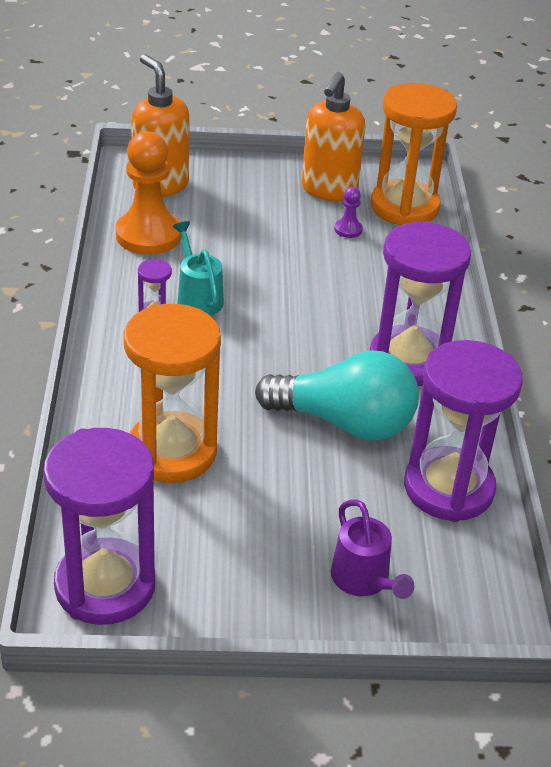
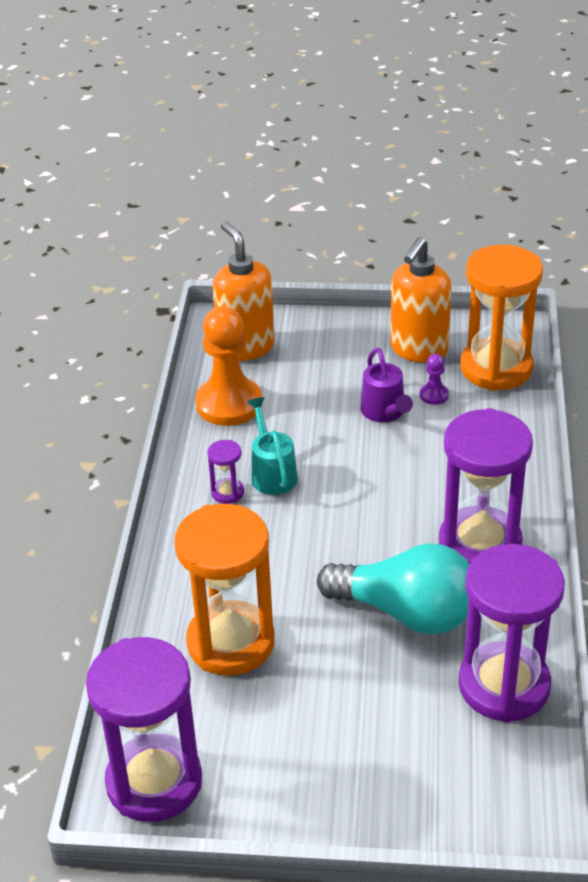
camera: 10 degrees right, 0 degrees up
(364, 581) = (407, 784): purple watering can -> purple watering can (385, 413)

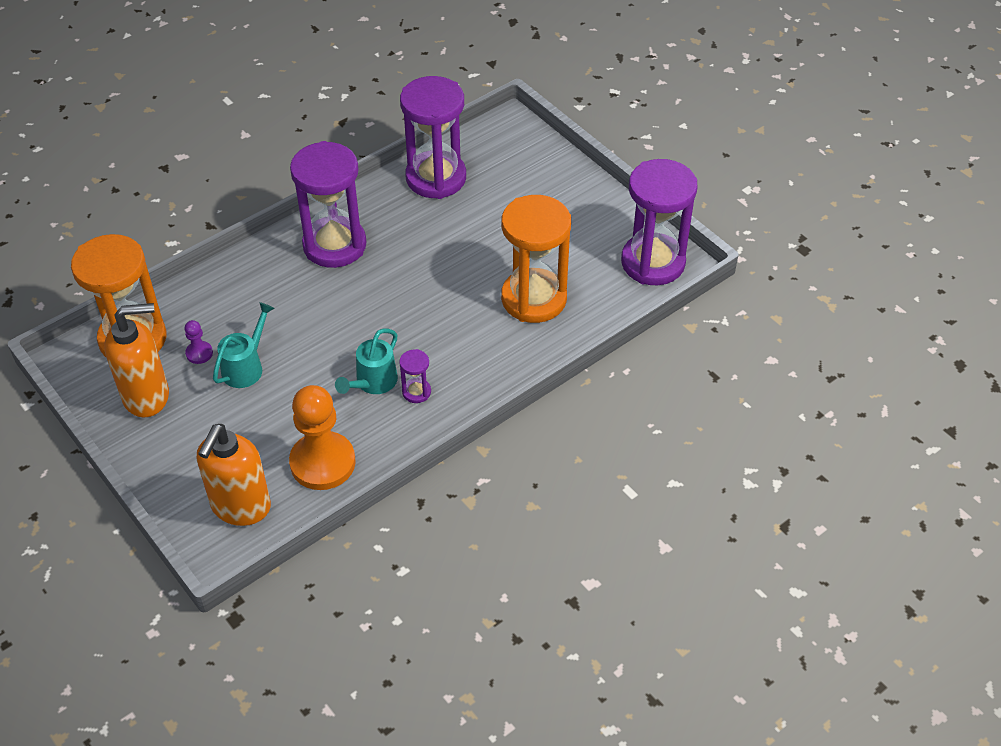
camera: 135 degrees left, 10 degrees up
(385, 413) = (246, 366): purple watering can -> turquoise watering can
(406, 612) = (426, 243): turquoise light bulb -> none

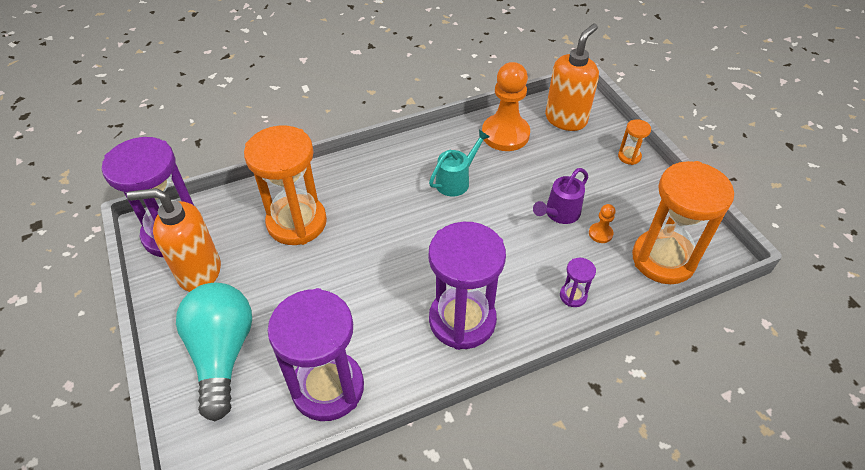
camera: 165 degrees left, 0 degrees up
(147, 396) = (642, 206): orange soap dispenser -> orange soap dispenser (199, 272)
(156, 462) = (629, 156): none -> orange hourglass
(199, 353) = (600, 233): purple pawn -> orange pawn
(246, 366) = (559, 214): turquoise watering can -> purple watering can
(416, 392) = (424, 167): purple hourglass -> purple hourglass (573, 296)
(536, 182) = (222, 353): none -> turquoise light bulb

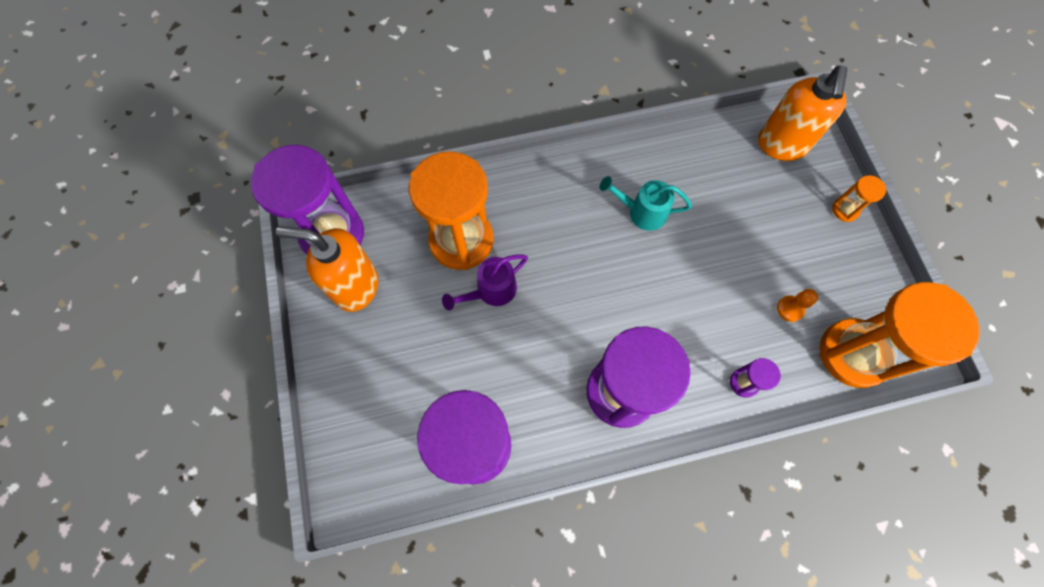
camera: 10 degrees right, 20 degrees up
(222, 353) = (374, 388): turquoise light bulb -> none
(456, 180) = (641, 212): turquoise watering can -> turquoise watering can turned 135 degrees counterclockwise
(505, 134) = (706, 156): orange pawn -> none
(559, 214) = (748, 275): purple watering can -> purple watering can (491, 291)
(566, 119) = (781, 145): orange soap dispenser -> orange soap dispenser turned 150 degrees clockwise

